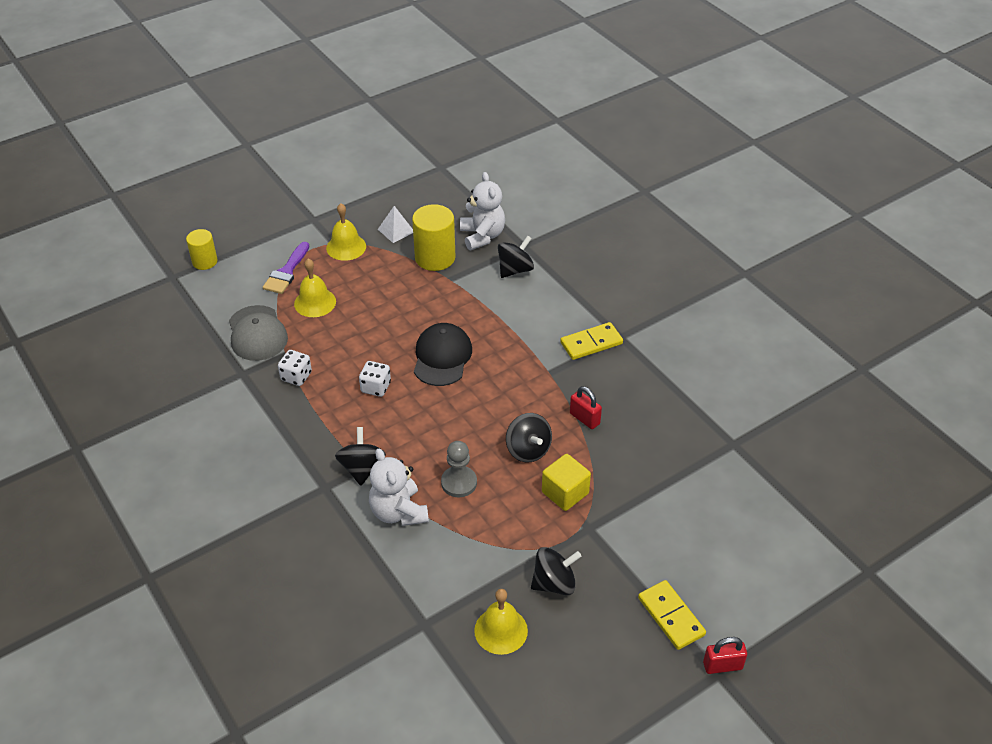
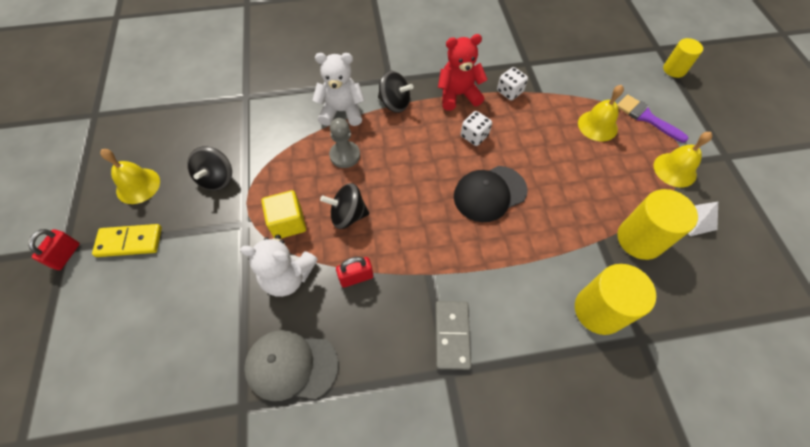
camera: 115 degrees right, 15 degrees up
(257, 333) = (570, 81): grey cap -> grey cap (291, 365)
(322, 417) = (458, 95): none -> red teddy bear
(442, 357) = (489, 193): black cap -> black cap turned 120 degrees clockwise
(482, 236) = (669, 301): white teddy bear -> white teddy bear (288, 277)
(501, 630) = (208, 133): yellow bell -> yellow bell (138, 185)
(515, 270) = (599, 310): black spinning top -> yellow cylinder
(591, 343) = (452, 335): yellow domino -> grey domino

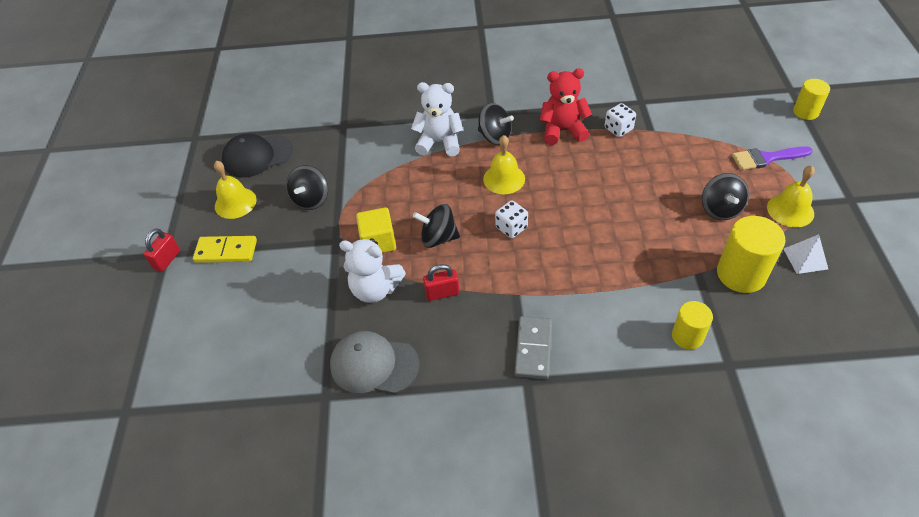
camera: 10 degrees right, 10 degrees down
(345, 155) = (439, 183): grey pawn -> none
(474, 136) = (575, 170): white dice -> white dice (511, 227)
(489, 193) = (586, 224): black cap -> black cap (257, 156)
(597, 125) = (710, 164): yellow bell -> yellow bell (504, 179)
(599, 310) = (687, 336): yellow cylinder -> yellow cylinder, size x0.62
(612, 171) = (720, 209): none -> black spinning top
(646, 117) = (766, 158): purple brush -> purple brush turned 60 degrees counterclockwise

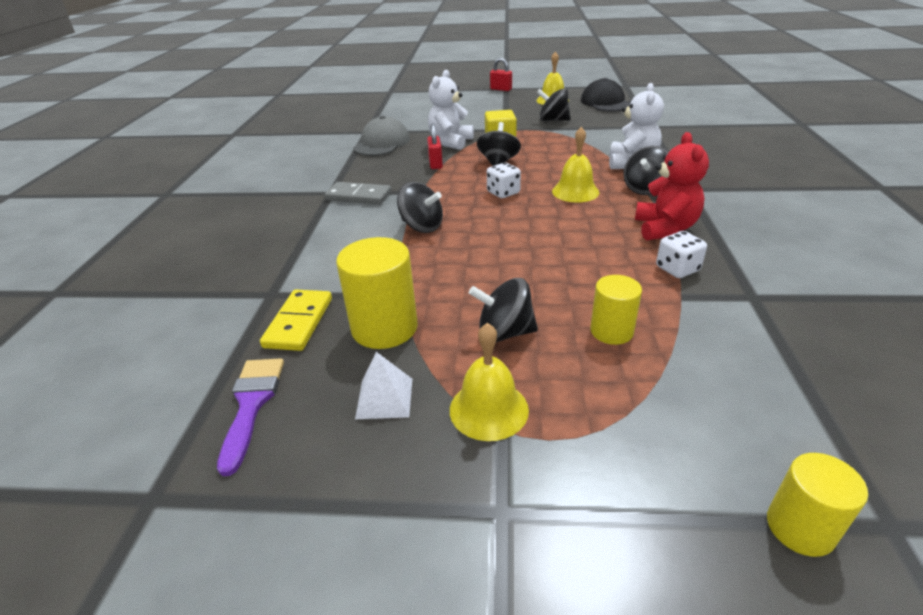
camera: 95 degrees right, 15 degrees down
(226, 251) = (504, 101): yellow domino -> yellow domino (299, 322)
(589, 279) = (421, 227): none -> black spinning top
(687, 336) = (321, 273): yellow cylinder -> yellow cylinder (611, 331)
(766, 158) = (623, 412): purple brush -> purple brush (252, 404)

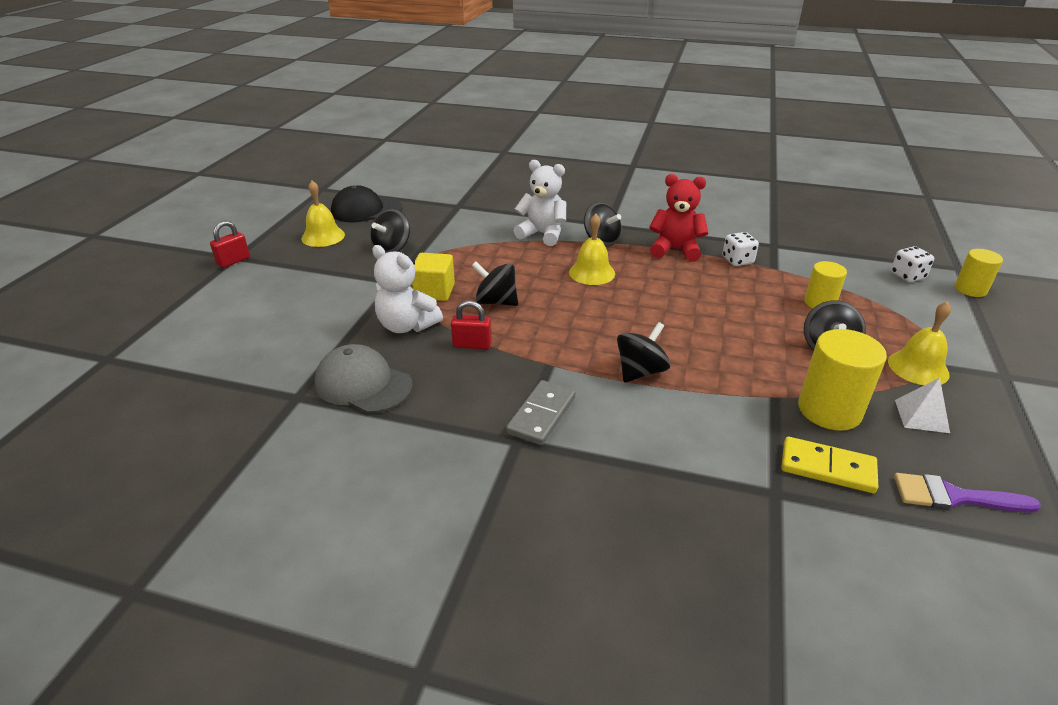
camera: 80 degrees left, 0 degrees up
(503, 193) = (577, 311): white dice -> white dice (907, 276)

